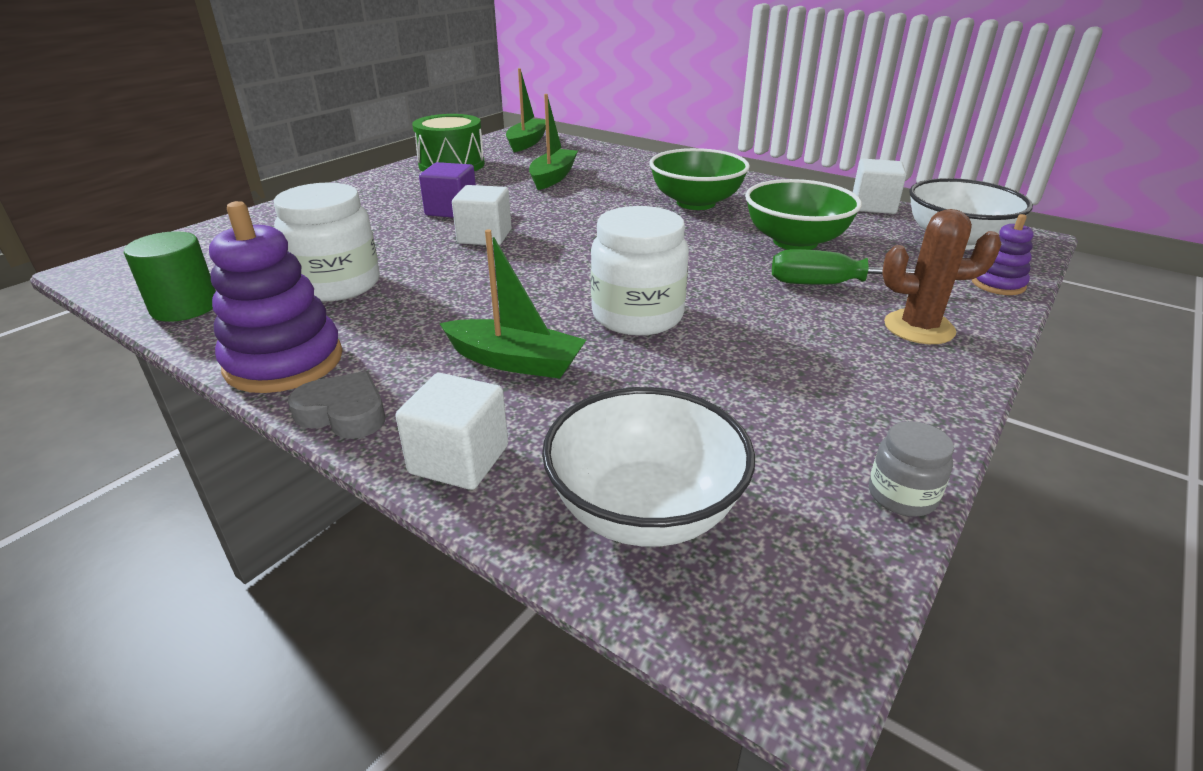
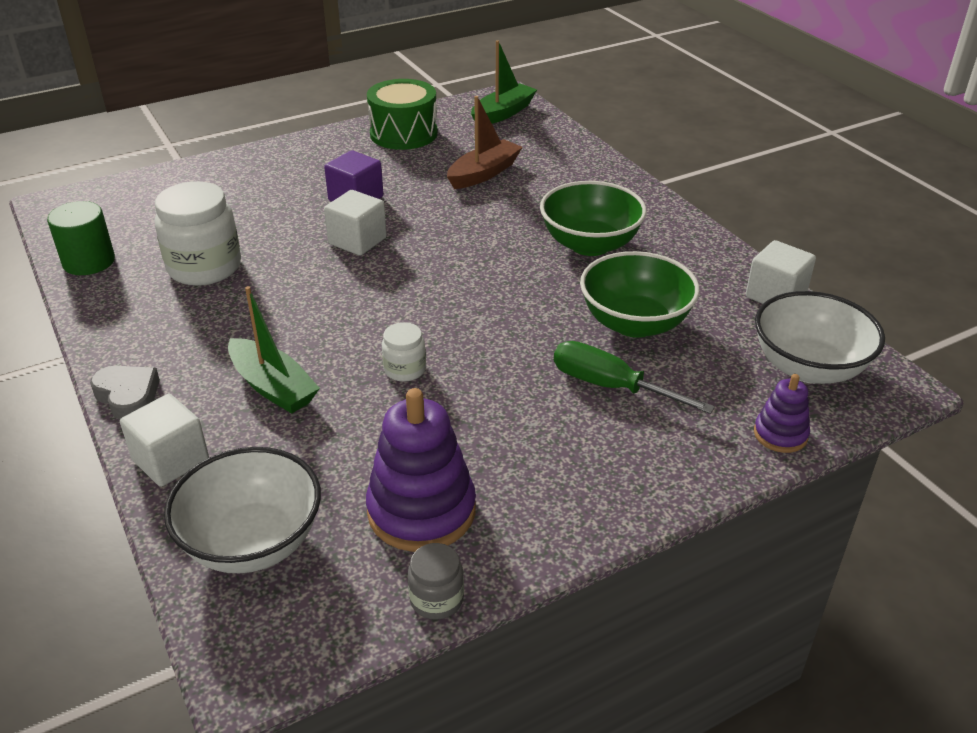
camera: 25 degrees right, 5 degrees up
(284, 362) = (120, 337): purple stacking toy -> purple stacking toy (421, 511)
(553, 177) = (484, 173): green boat -> brown boat
(637, 315) = (405, 369): white jar -> white jar, size x0.50
(919, 328) = (635, 459): brown cactus -> none

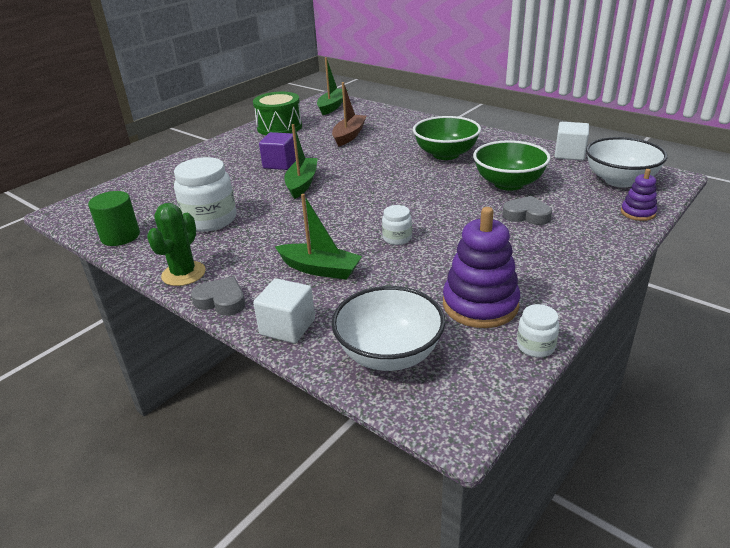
camera: 20 degrees left, 5 degrees down
(116, 341) = (183, 274): none -> green cactus
(357, 241) = (302, 183): white cube -> green boat
(436, 599) = (535, 346): grey jar -> white jar
(611, 386) = (526, 215): green screwdriver -> grey heart

